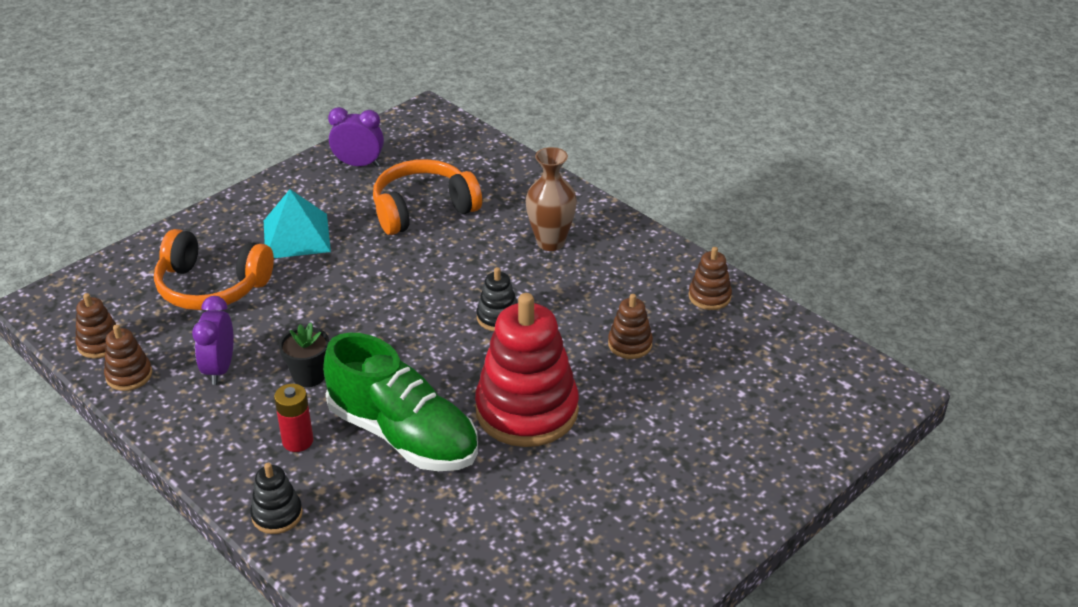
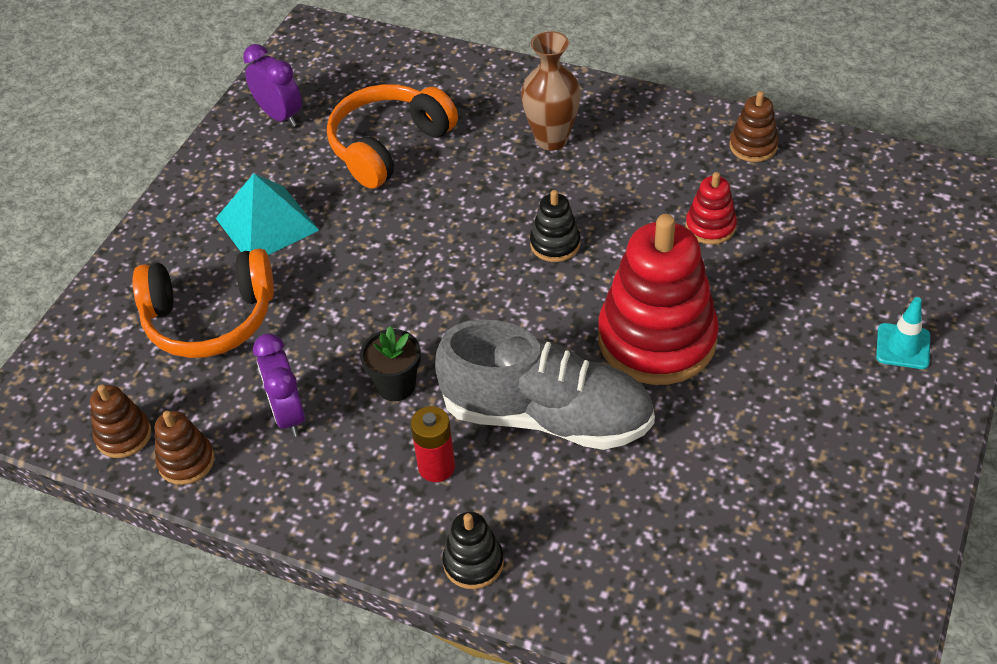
camera: 20 degrees left, 10 degrees up
(358, 164) = (280, 116): purple clock -> purple clock turned 60 degrees clockwise
(403, 435) = (547, 416): green shoe -> grey shoe
(630, 344) = (710, 226): brown stacking toy -> red stacking toy
(722, 483) = (903, 346): none -> turquoise traffic cone

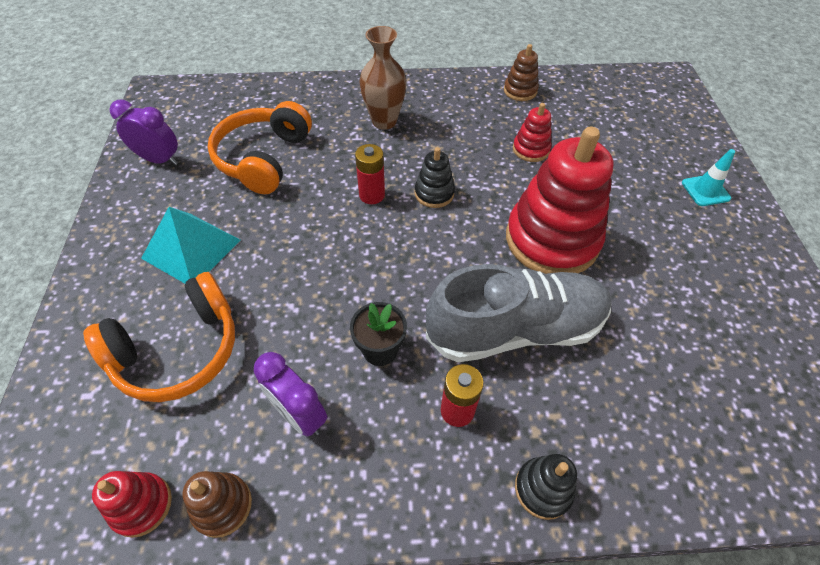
camera: 30 degrees left, 5 degrees up
(123, 435) = (142, 505): brown stacking toy -> red stacking toy
(483, 224) = (372, 195): none -> red battery

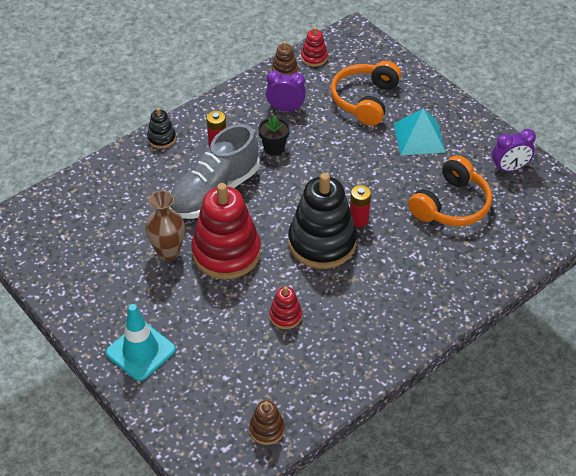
camera: 145 degrees right, 5 degrees down
(263, 158) = (451, 205): orange headphones -> orange headphones turned 60 degrees clockwise
(384, 121) = (409, 279): brown vase -> brown vase (168, 252)
(434, 193) = (322, 242): black stacking toy -> black stacking toy, size x2.20
(520, 91) = (336, 374): brown stacking toy -> brown stacking toy (267, 429)
(705, 190) = (141, 351): turquoise traffic cone -> turquoise traffic cone, size x1.71

